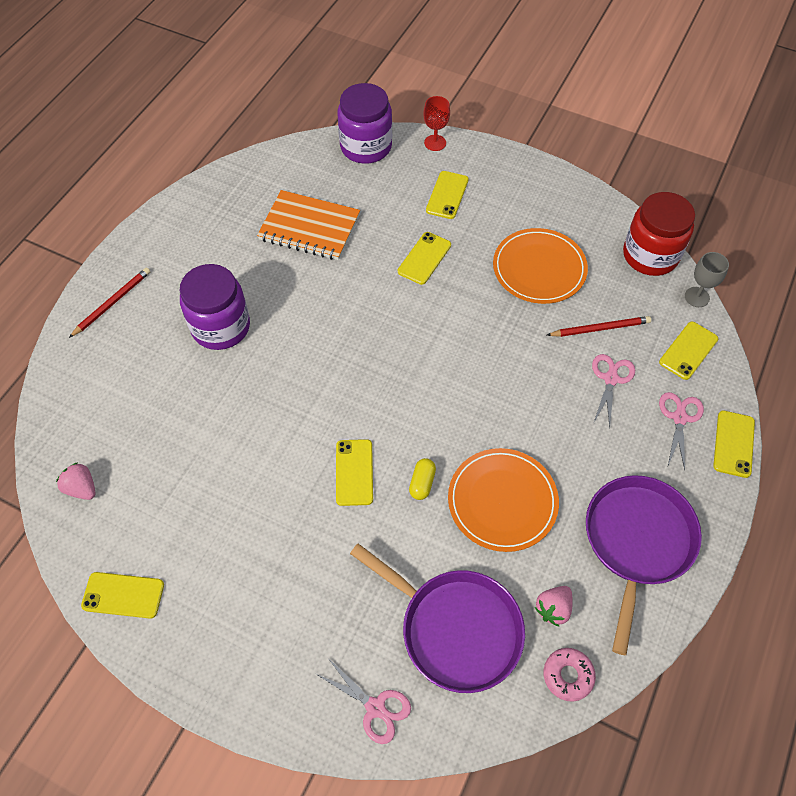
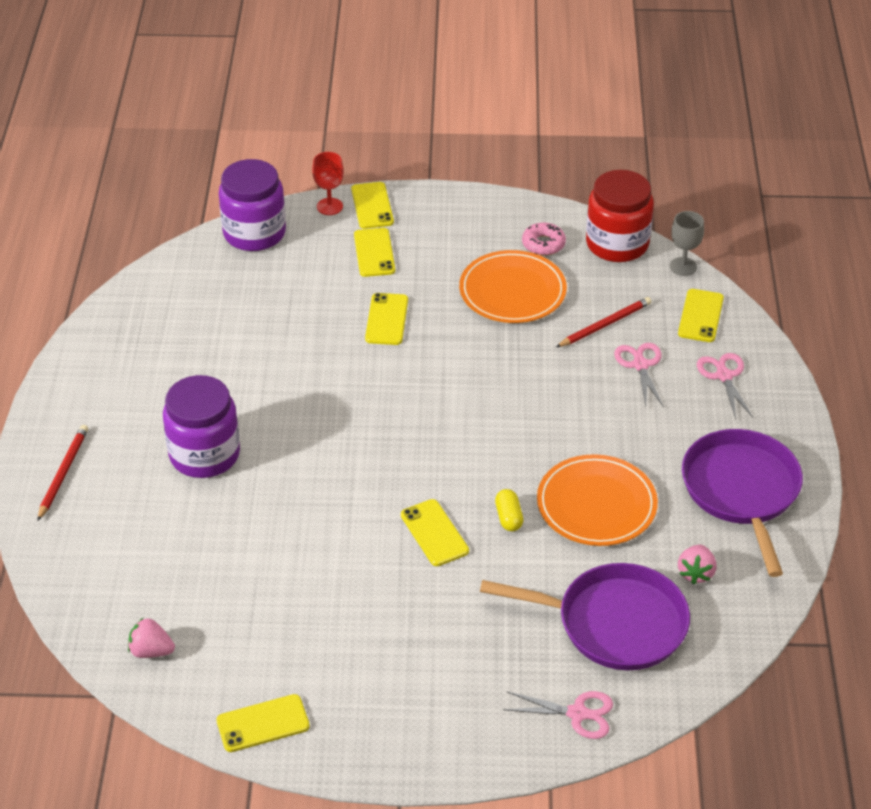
camera: 25 degrees left, 15 degrees down
(309, 227) = (242, 330): orange notebook -> none
(568, 675) = (739, 619): pink donut -> pink donut (543, 244)
(733, 444) = (785, 380): yellow phone -> yellow phone (372, 206)

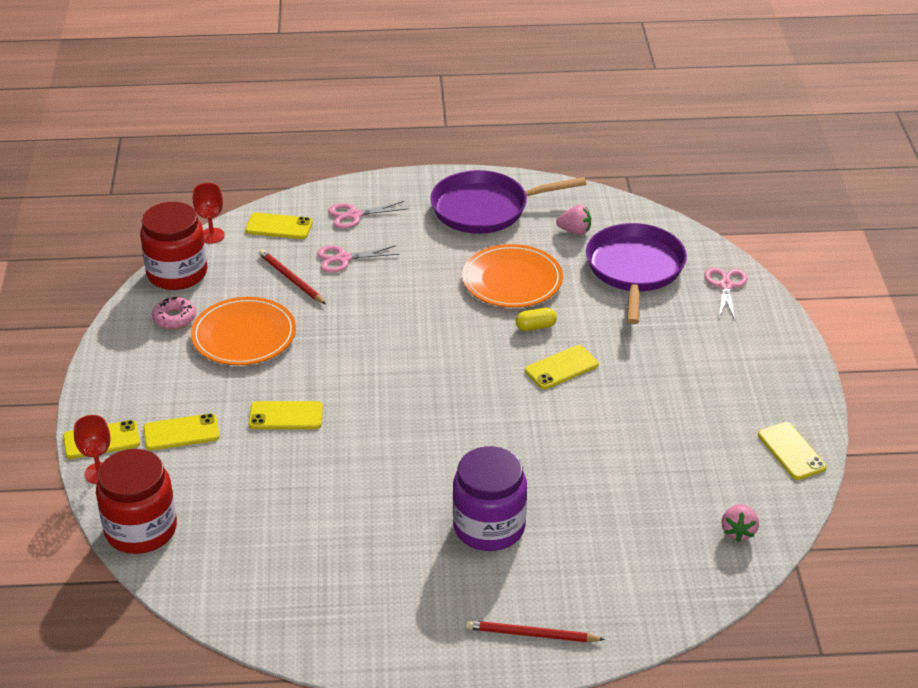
camera: 95 degrees left, 5 degrees down
(254, 233) = (141, 530): purple jar -> red jar
(683, 266) = (212, 236): grey goblet -> red goblet

